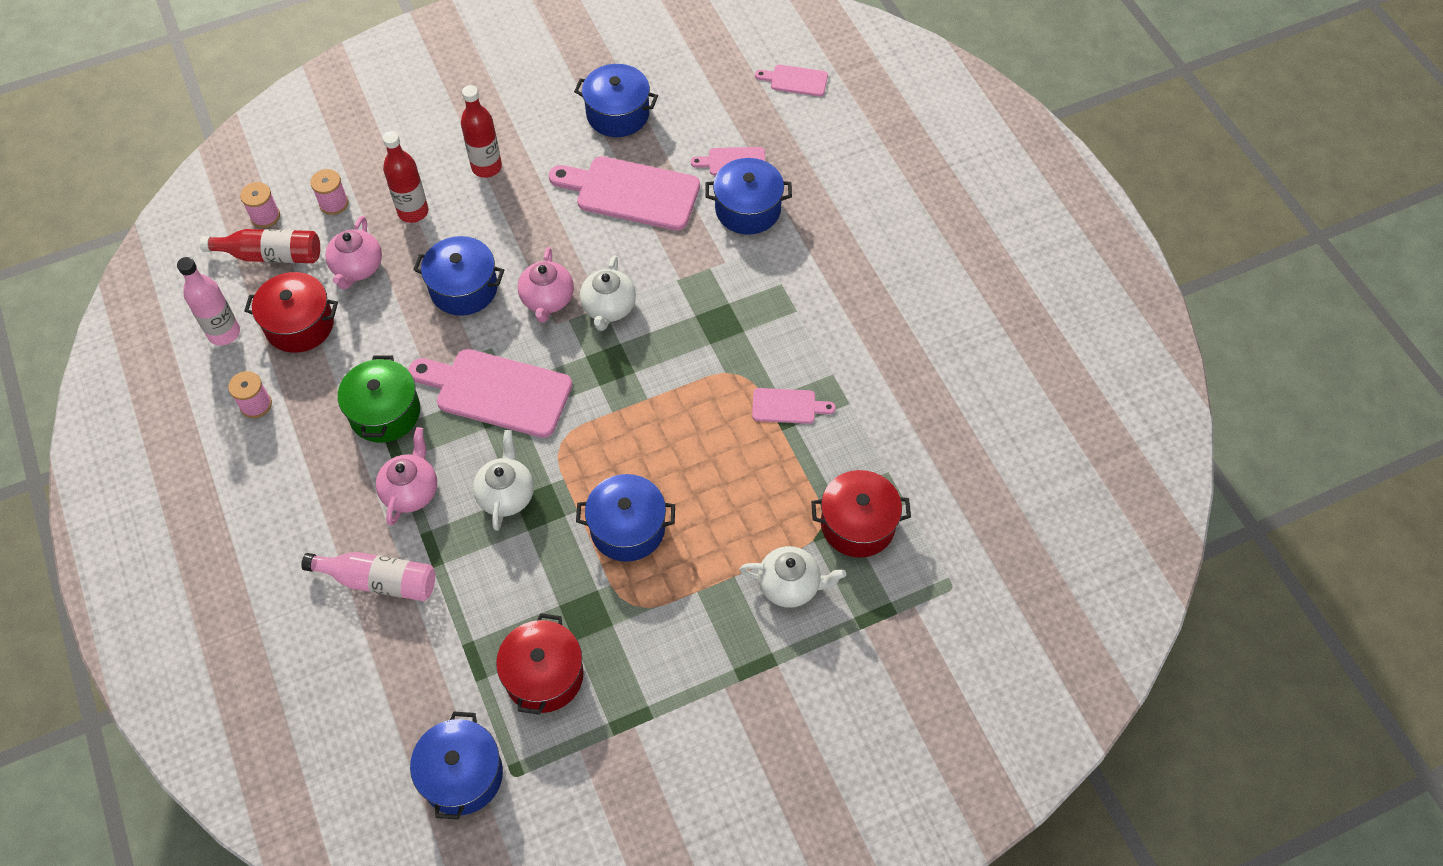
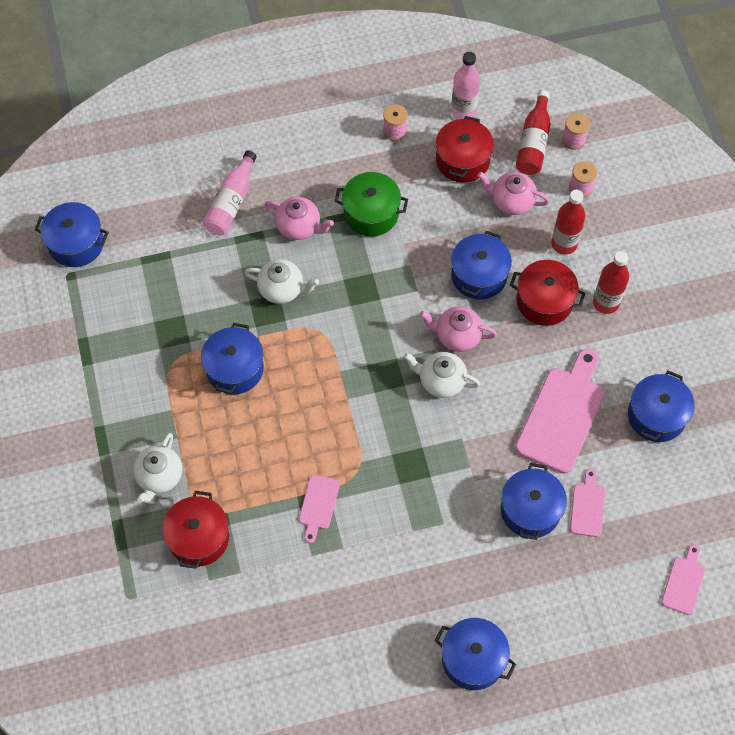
camera: 100 degrees right, 5 degrees up
(497, 391) = (375, 291): pink cutting board -> none
(544, 675) = (132, 300): red pot -> red pot (544, 301)
(922, 240) = (473, 659): none -> blue pot

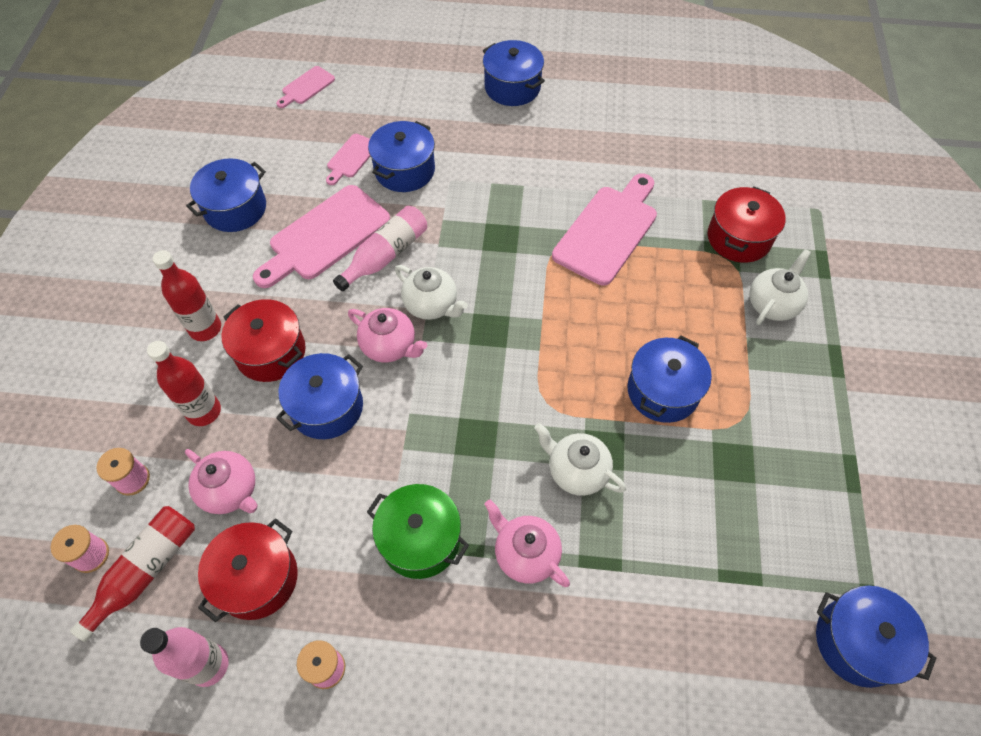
camera: 160 degrees left, 5 degrees down
(231, 202) = (611, 629): pink bottle -> pink bottle (386, 255)
(318, 505) = (608, 231): pink cutting board -> pink cutting board, size x1.99

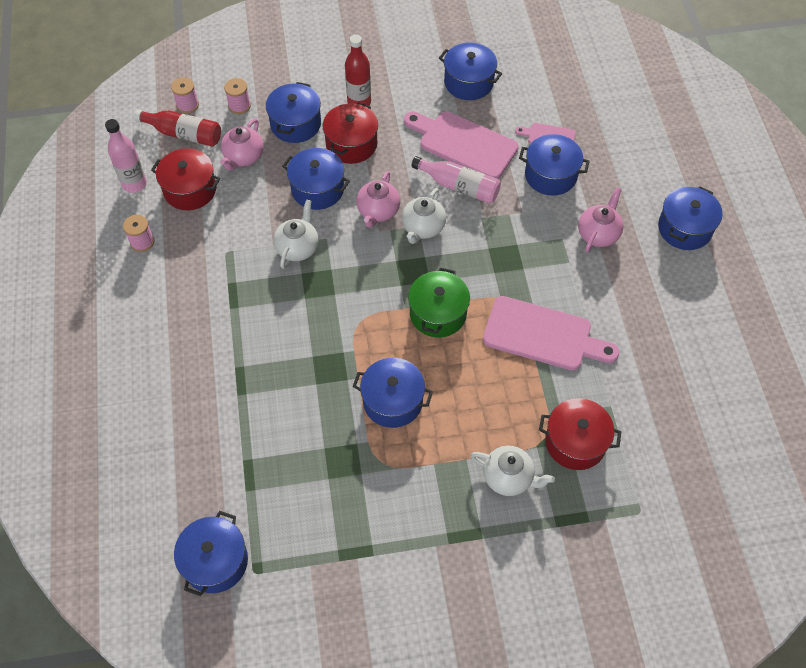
camera: 75 degrees right, 0 degrees up
(204, 411) = (295, 124): red bottle -> blue pot
(306, 87) = (613, 84): pink cutting board -> none
(420, 539) = (234, 269): green pot -> green pot (438, 313)
(525, 554) = (237, 333): pink teapot -> pink teapot (598, 234)
(576, 471) = (307, 353): white teapot -> white teapot (298, 247)

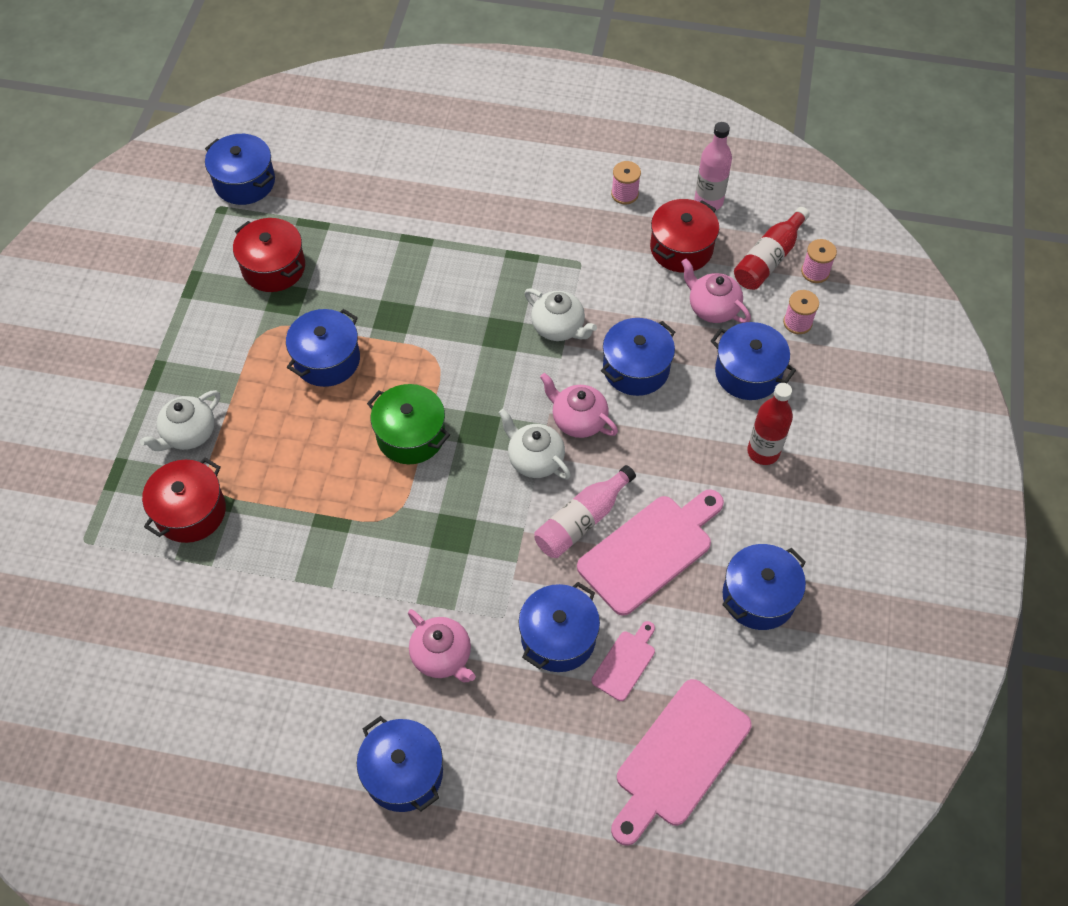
camera: 110 degrees right, 0 degrees up
(351, 144) = (694, 423): red pot -> red pot (273, 267)
(543, 335) = (331, 532): pink cutting board -> pink cutting board (678, 758)

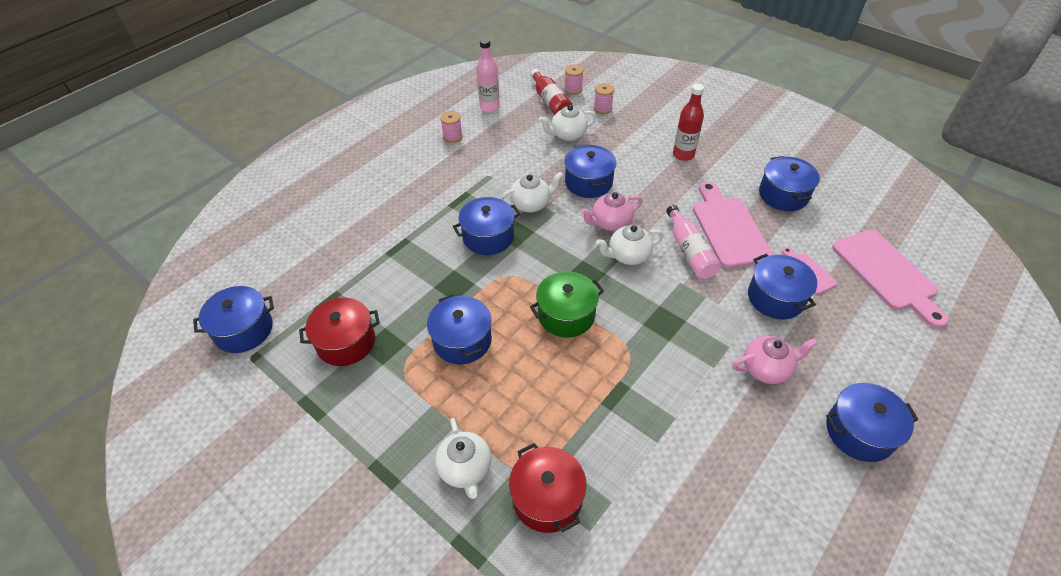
camera: 60 degrees left, 10 degrees down
(681, 248) = (514, 130): red pot -> none
(712, 308) = (567, 135): pink teapot -> white teapot
(748, 373) = (624, 139): blue pot -> blue pot (488, 237)

